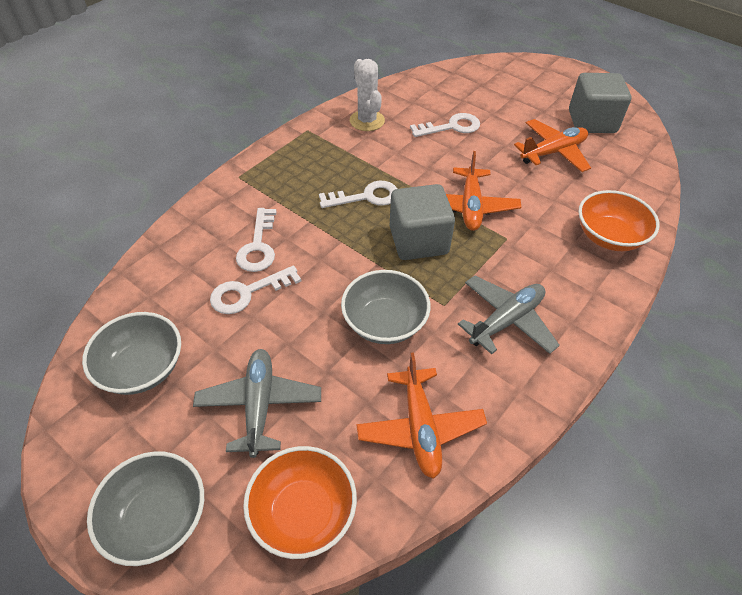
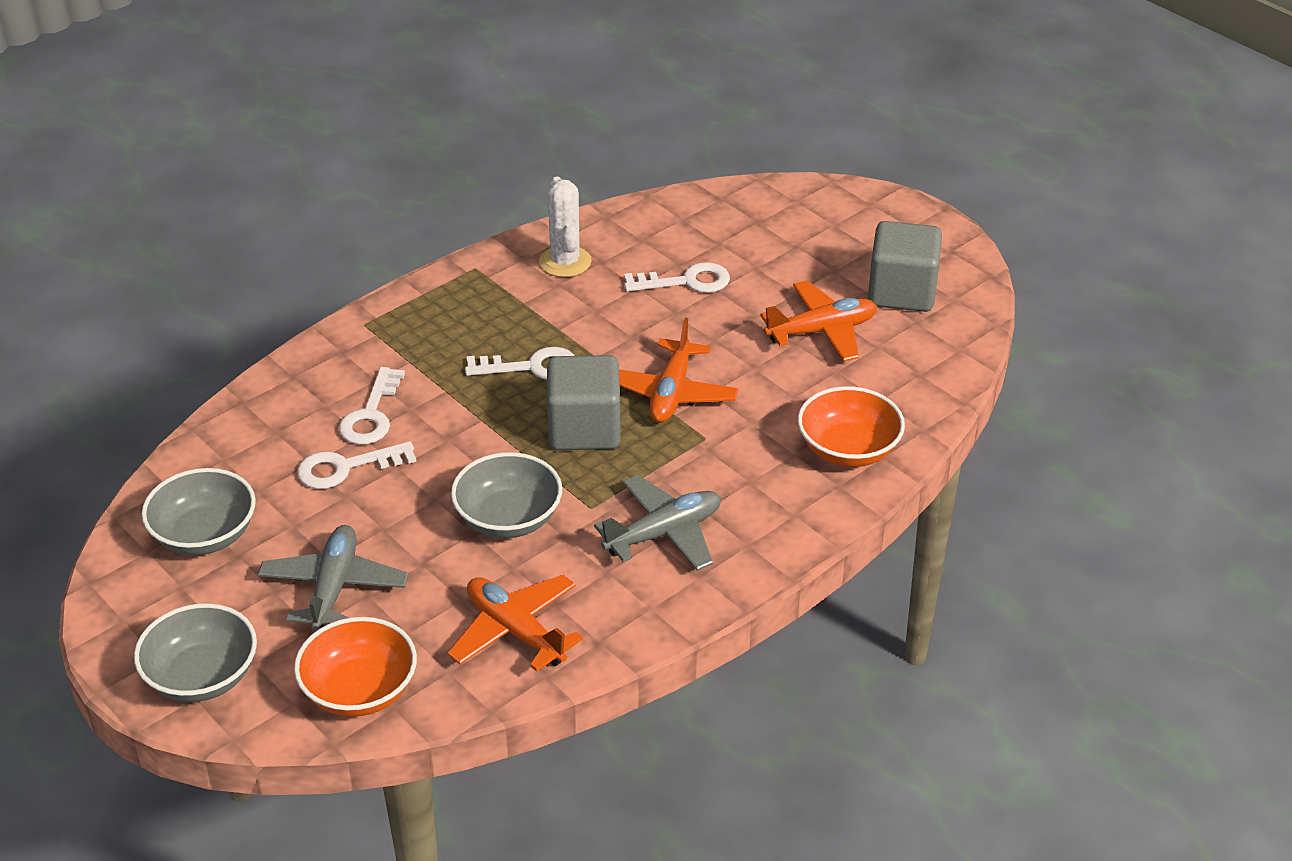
camera: 10 degrees right, 10 degrees down
(420, 428) = (515, 631): orange plane -> orange plane turned 135 degrees clockwise

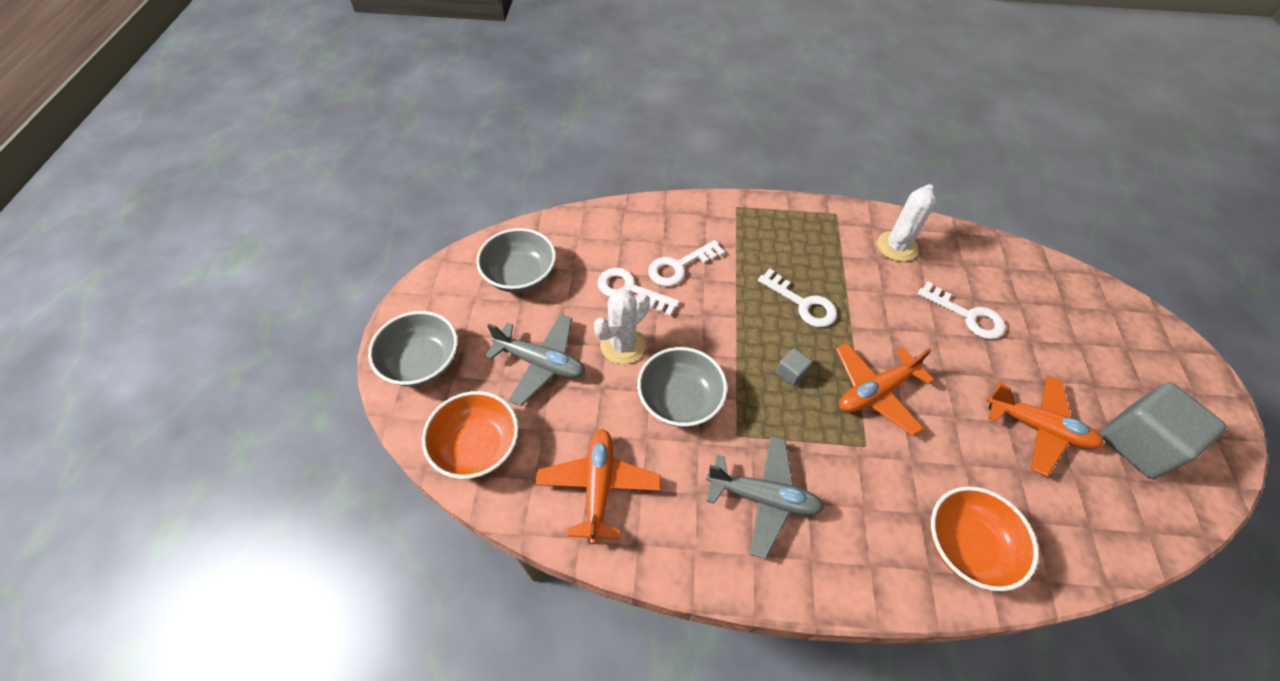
camera: 45 degrees right, 15 degrees up
(334, 587) = (541, 363): grey plane -> grey plane turned 60 degrees clockwise
(398, 516) = (622, 345): none -> white cactus
(584, 429) = (791, 373): grey cube -> grey cube, size x0.43

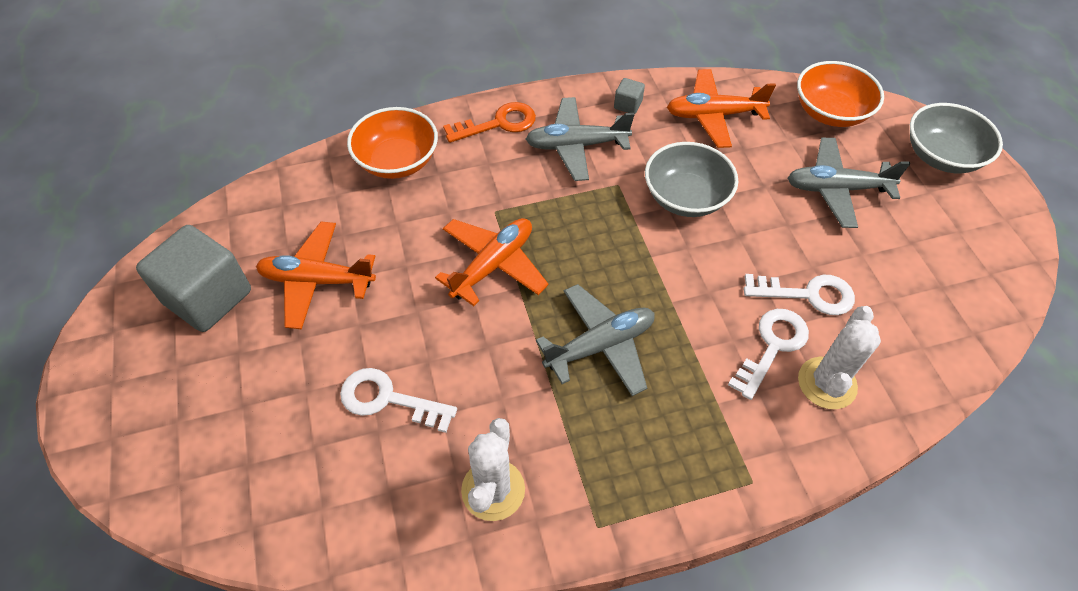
camera: 160 degrees right, 0 degrees up
(520, 275) = (940, 271): grey bowl -> none
(598, 486) = (713, 115): orange plane -> orange plane turned 105 degrees clockwise
(622, 345) = (772, 230): white cactus -> white cactus (827, 383)
(791, 373) = (587, 256): grey cube -> grey cube (627, 105)
(803, 303) = (600, 345): white key -> grey plane
(843, 562) = (498, 123): none -> orange key

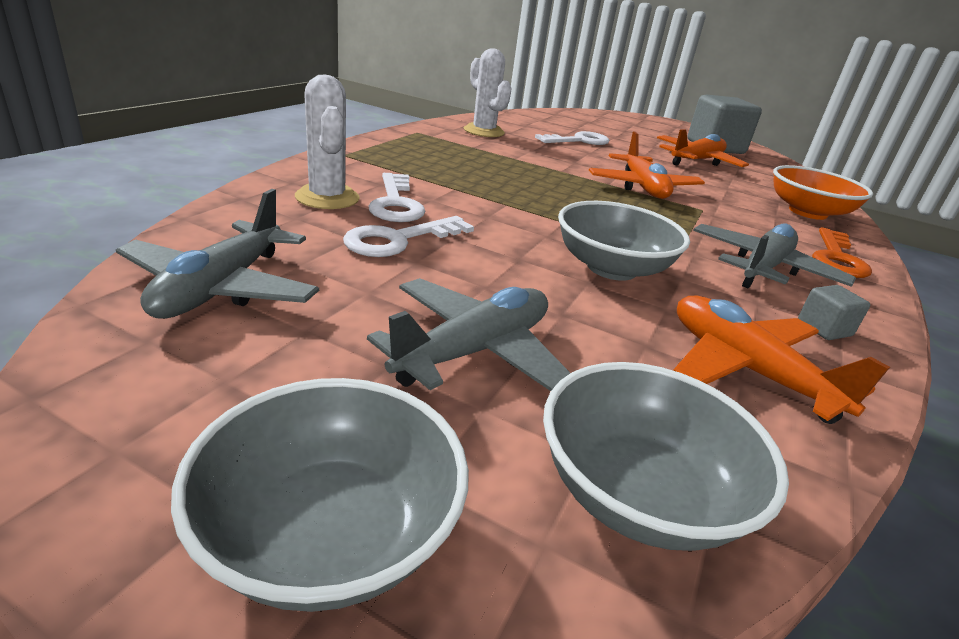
camera: 130 degrees right, 25 degrees down
(600, 345) = (516, 176): grey plane -> grey plane (221, 288)
(713, 115) = (746, 370): orange plane -> orange plane turned 75 degrees counterclockwise
(830, 112) = (638, 493): orange bowl -> grey bowl

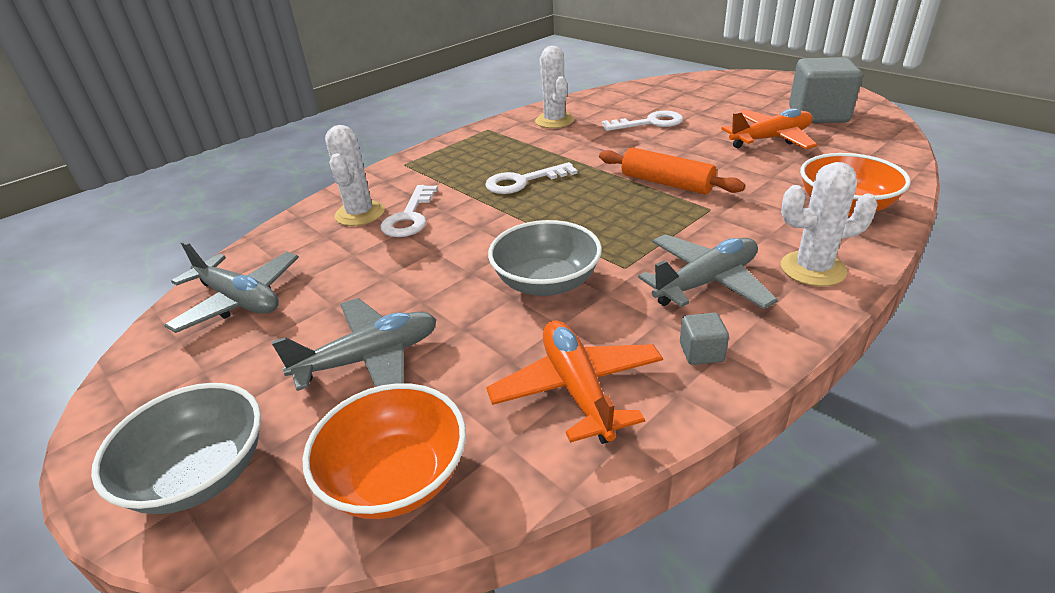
camera: 25 degrees right, 5 degrees up
(221, 288) = (239, 300): grey plane -> grey plane turned 90 degrees counterclockwise
(399, 240) = (386, 255): white key -> white key (523, 181)
(638, 493) = (396, 477): grey bowl -> orange bowl
(642, 187) = (666, 183): orange plane -> orange rolling pin
(836, 258) = (812, 269): orange key -> white cactus

